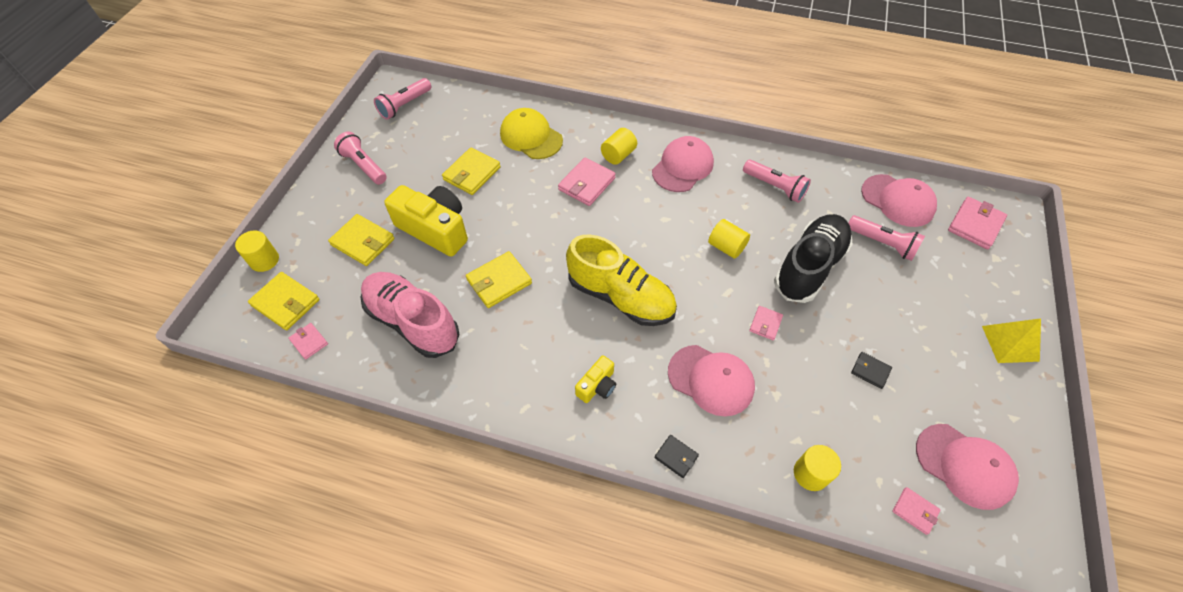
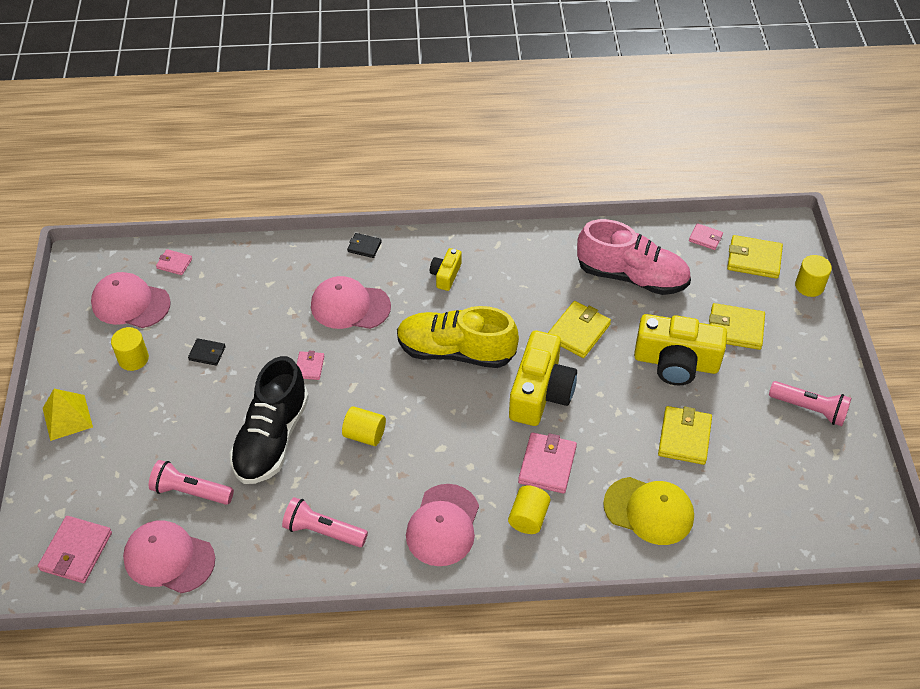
camera: 160 degrees right, 5 degrees down
(405, 105) = (838, 508): pink flashlight -> none
(563, 238) = (540, 392): none -> yellow camera
(810, 473) = (256, 265): yellow cylinder -> yellow cylinder (133, 359)

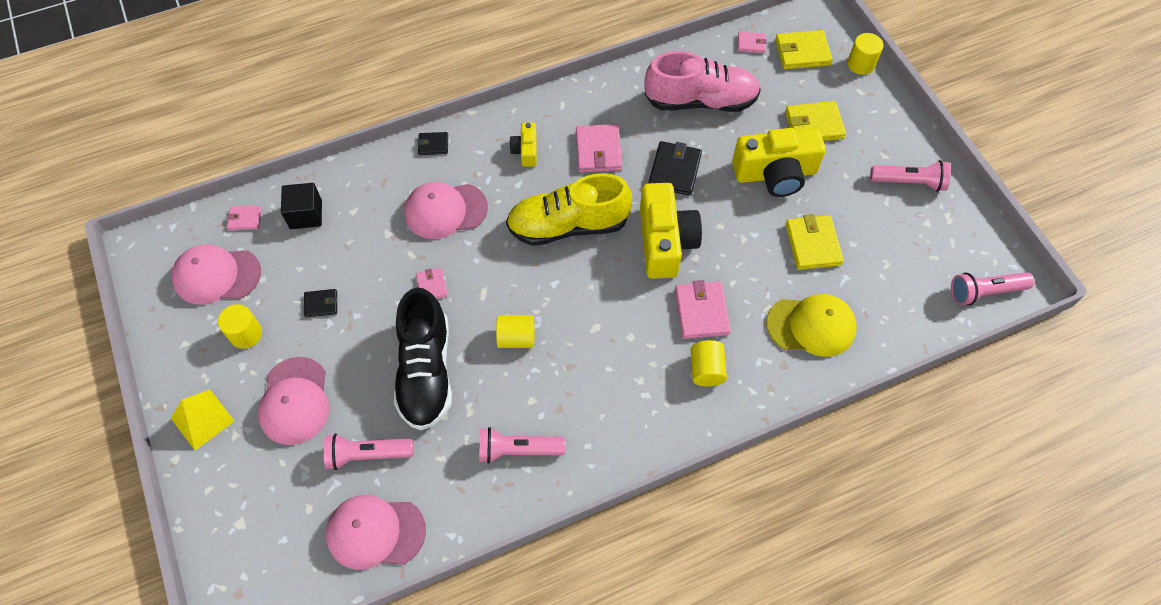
camera: 20 degrees left, 10 degrees up
(76, 551) = (275, 559): pink wallet -> pink wallet (598, 151)
(227, 274) = (306, 214): none -> black cube
(443, 525) = (630, 404): pink cap -> pink cap (295, 401)
(578, 331) = (674, 170): yellow wallet -> black wallet
(842, 534) = (985, 292): none -> pink flashlight

